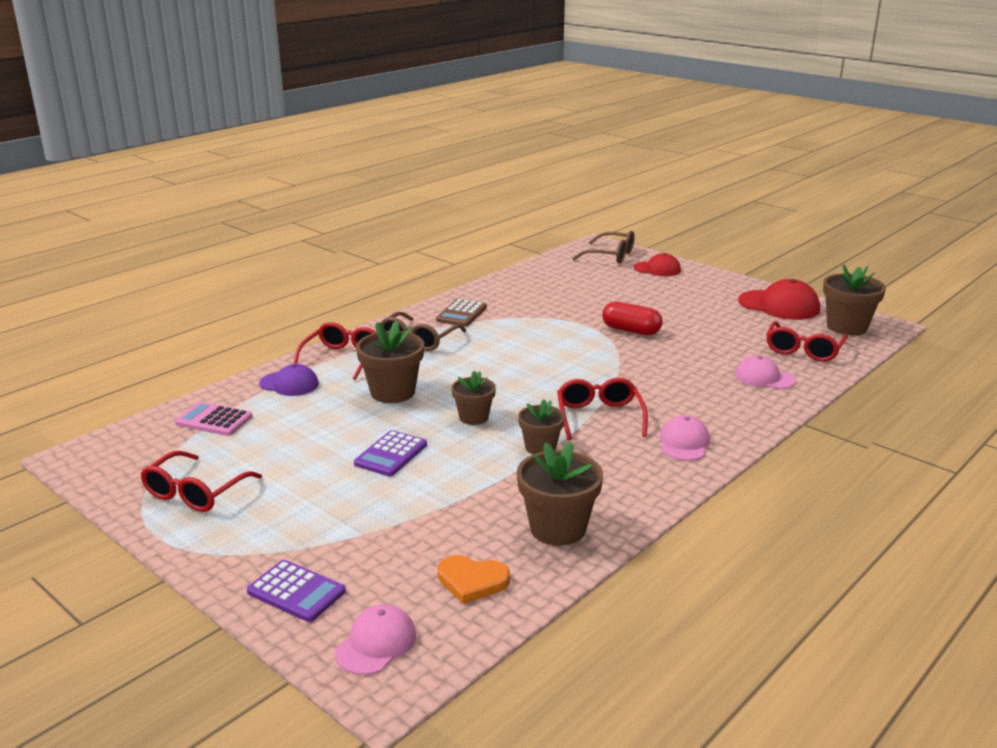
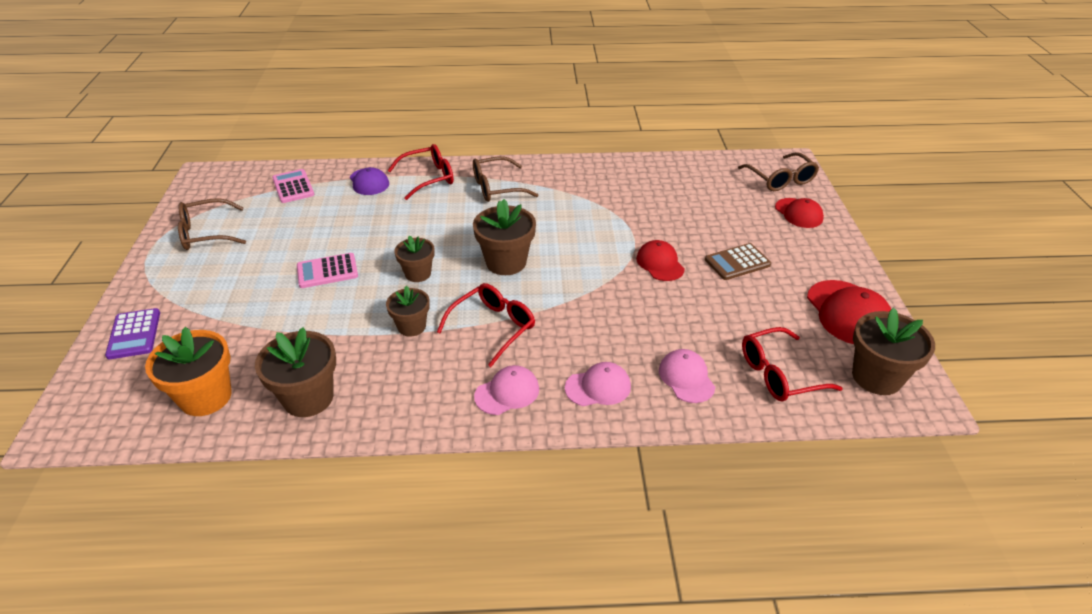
camera: 45 degrees right, 15 degrees up
(195, 493) = (206, 233): red glasses -> brown glasses
(376, 643) = (104, 398): pink cap -> pink cap (598, 387)
(391, 454) = (327, 271): purple calculator -> pink calculator
(392, 392) = (409, 223): brown flower pot -> brown flower pot (506, 262)
(461, 314) = (563, 179): brown calculator -> brown calculator (737, 262)
(472, 581) = (206, 397): orange heart -> orange flower pot
(631, 330) = (660, 263): red capsule -> red cap

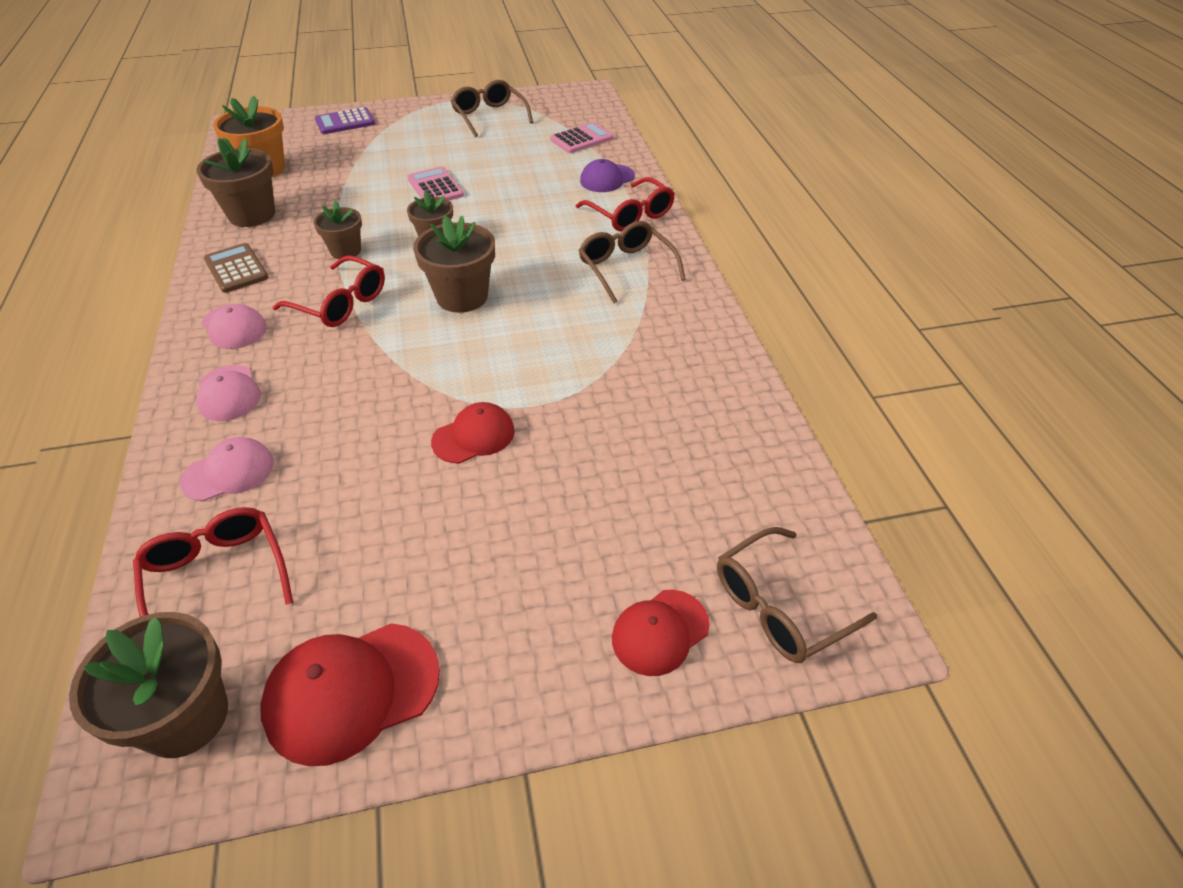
camera: 80 degrees right, 5 degrees up
(737, 262) = (486, 530): brown calculator -> brown calculator (236, 269)

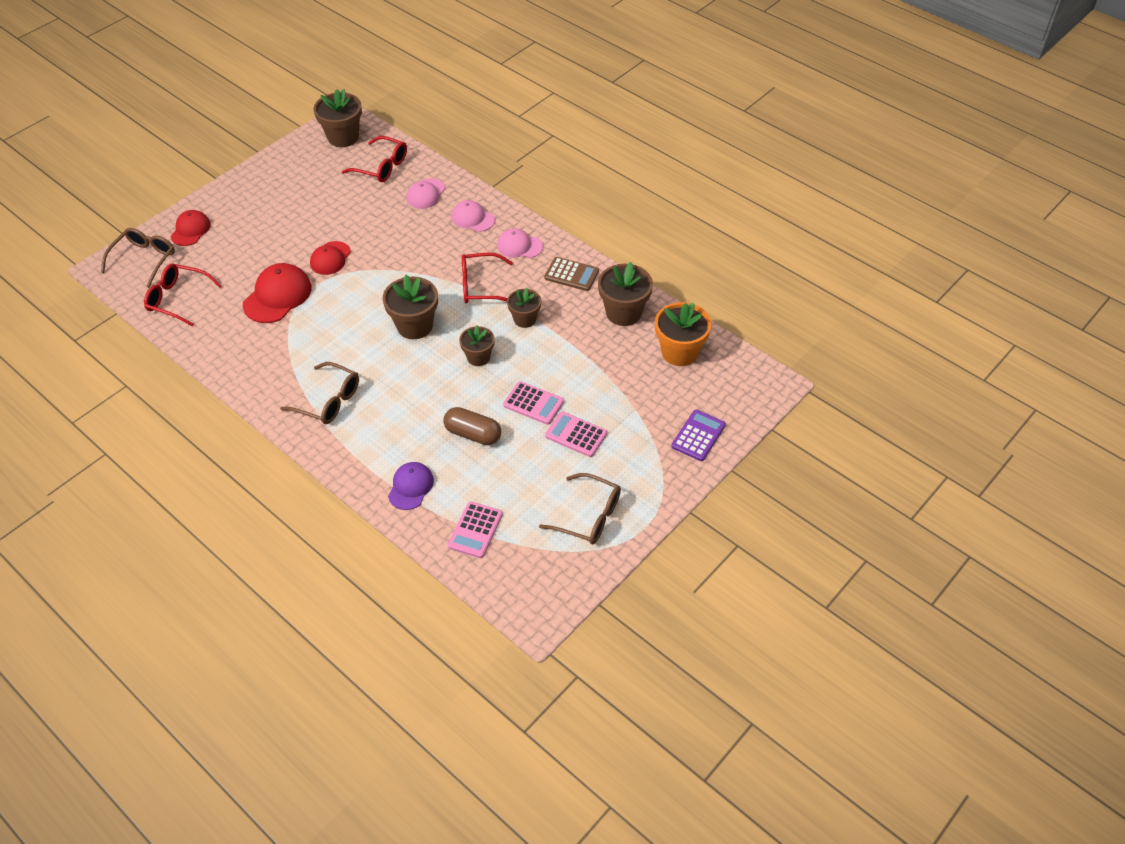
camera: 145 degrees right, 5 degrees up
(351, 691) = (293, 166): red cap -> red cap (277, 296)
(431, 156) = (576, 435): none -> pink calculator
(514, 189) = (473, 434): none -> brown capsule
(630, 215) = (361, 454): red glasses -> red glasses (178, 299)

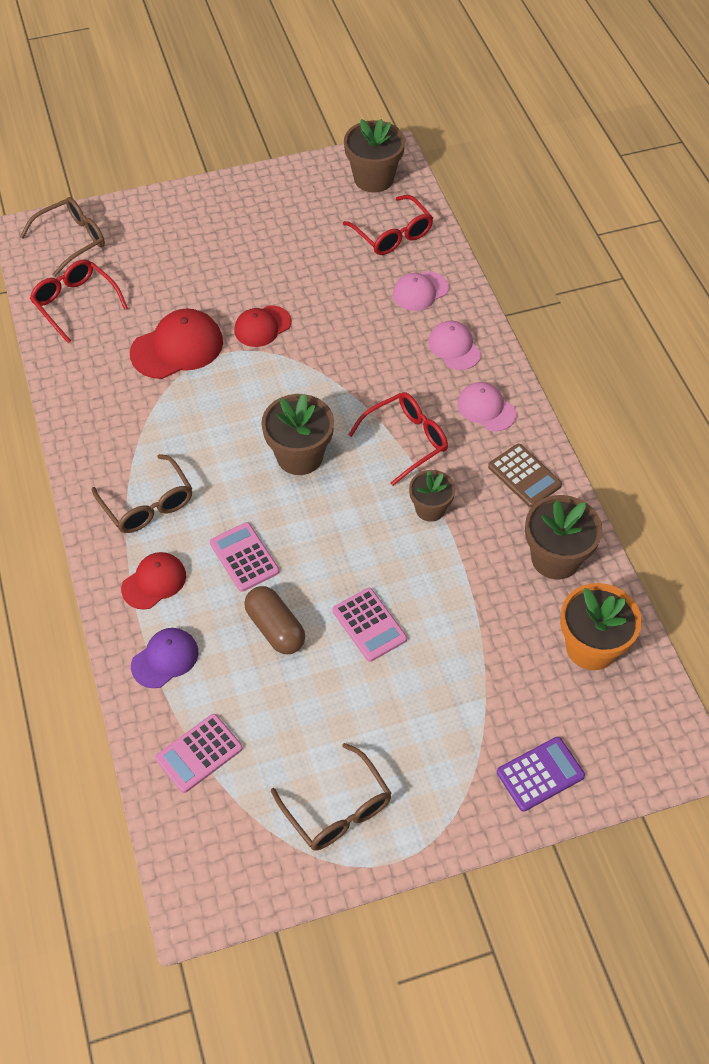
camera: 30 degrees right, 5 degrees up
(190, 230) = (140, 225): red cap -> red cap (154, 582)
(478, 357) = (345, 532): brown flower pot -> none
(480, 286) = (406, 440): red glasses -> red glasses turned 120 degrees clockwise
(576, 435) = (392, 692): pink calculator -> pink calculator (244, 557)

